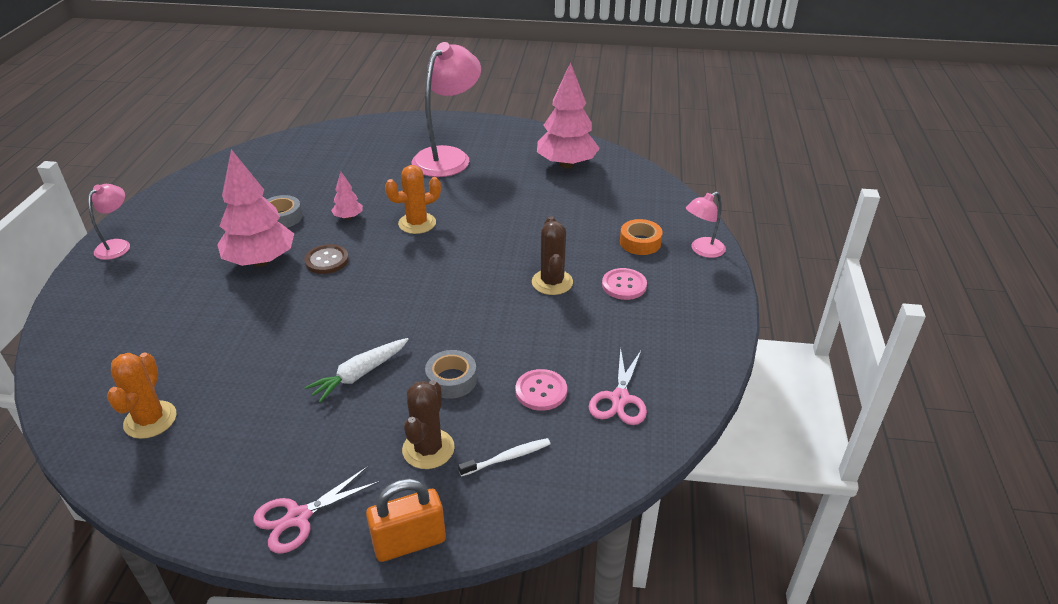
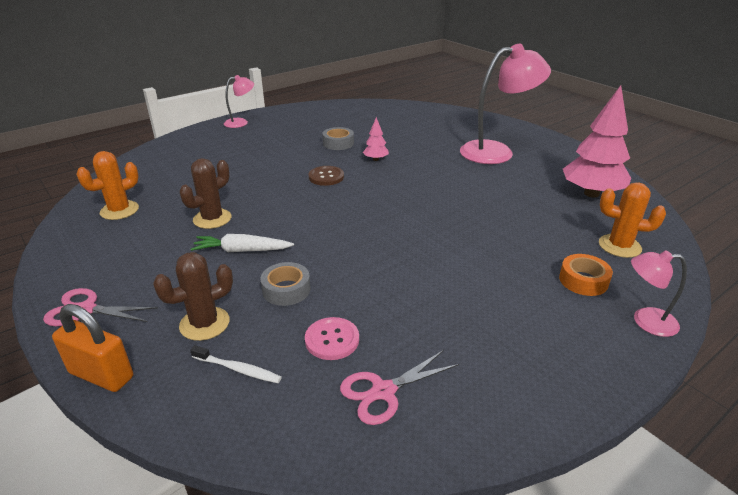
camera: 45 degrees right, 5 degrees down
(261, 261) = (291, 160): pink tree -> none
(417, 223) = (413, 182): orange cactus -> orange cactus (619, 246)
(552, 282) = (457, 268): brown cactus -> brown cactus (212, 219)
(624, 285) = (518, 305): pink button -> none

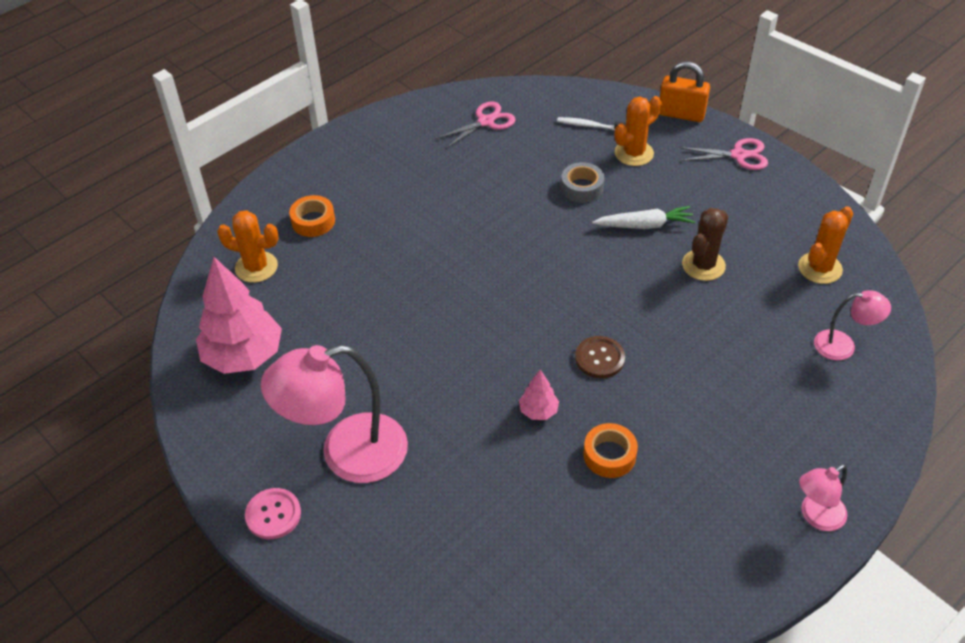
camera: 175 degrees right, 15 degrees up
(204, 324) = (634, 153): brown cactus -> orange cactus
(332, 340) = (529, 150): pink button -> pink button (273, 514)
(338, 143) = (609, 455): grey tape -> orange tape
(645, 321) = (279, 187): pink lamp -> pink lamp (843, 345)

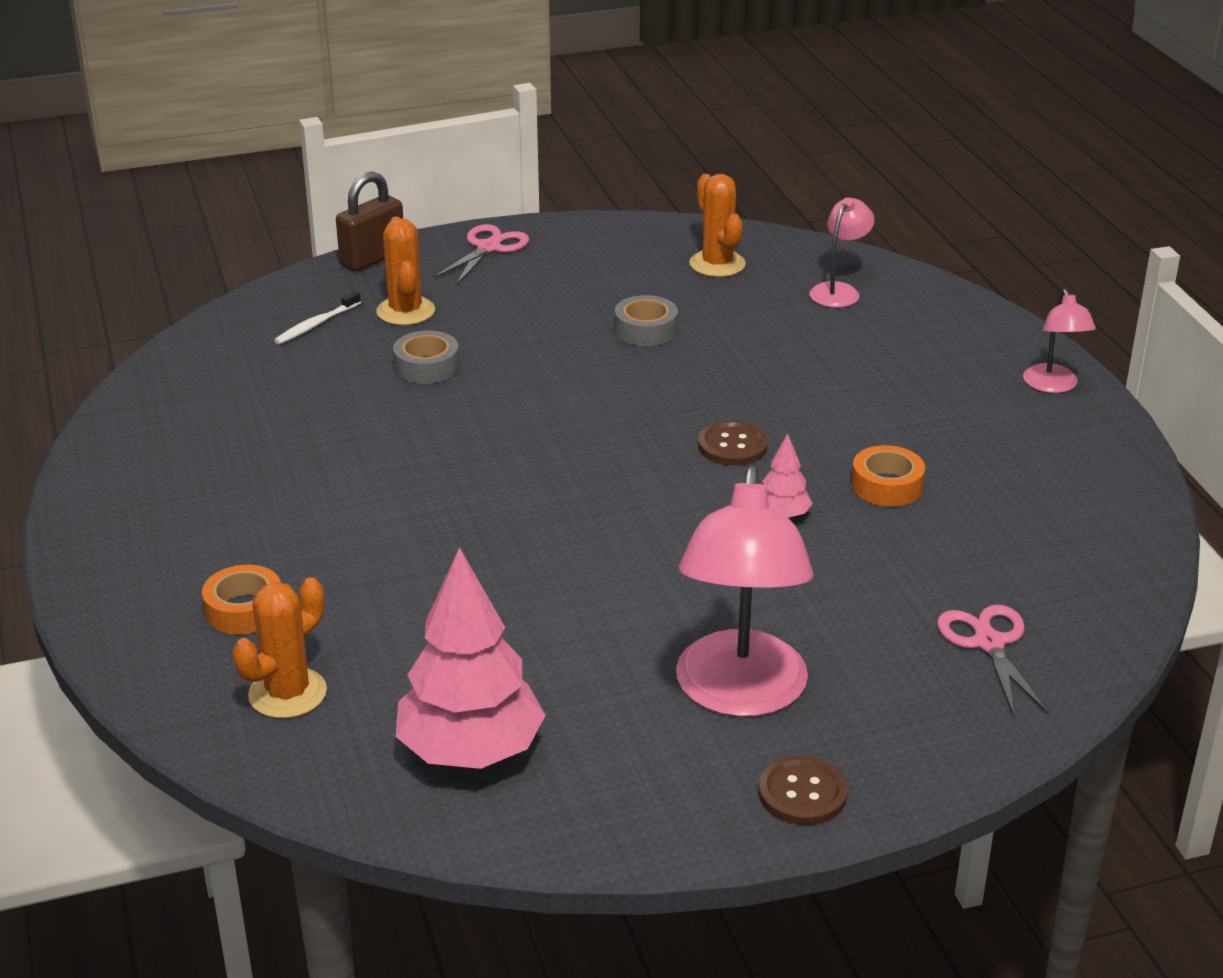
camera: 65 degrees left, 15 degrees down
(273, 514) = (802, 793): pink button -> brown button
(486, 122) = (208, 398): pink scissors -> pink scissors (988, 643)
(644, 225) = (541, 345): white carrot -> none
(681, 114) = (373, 258): orange padlock -> brown padlock
(703, 265) = (645, 330): brown cactus -> grey tape

